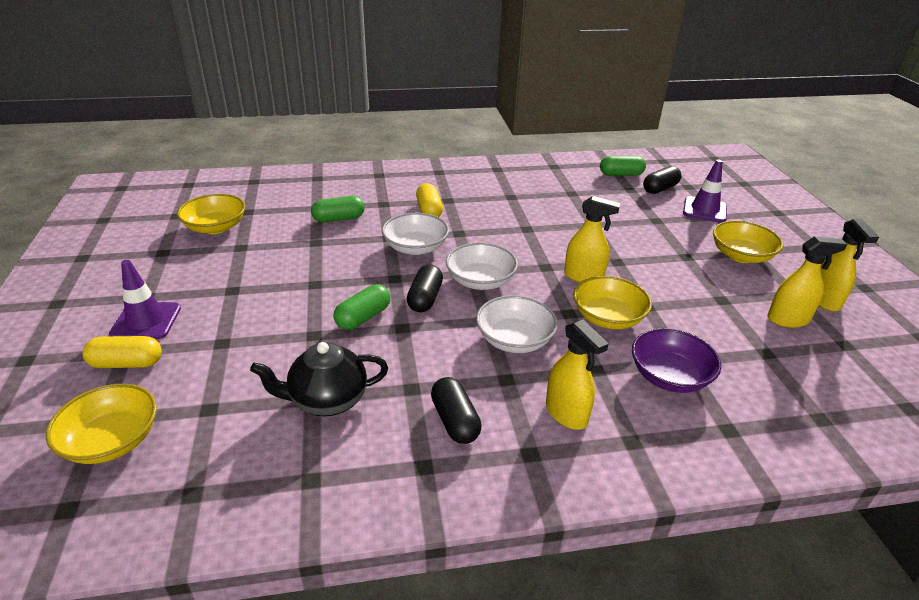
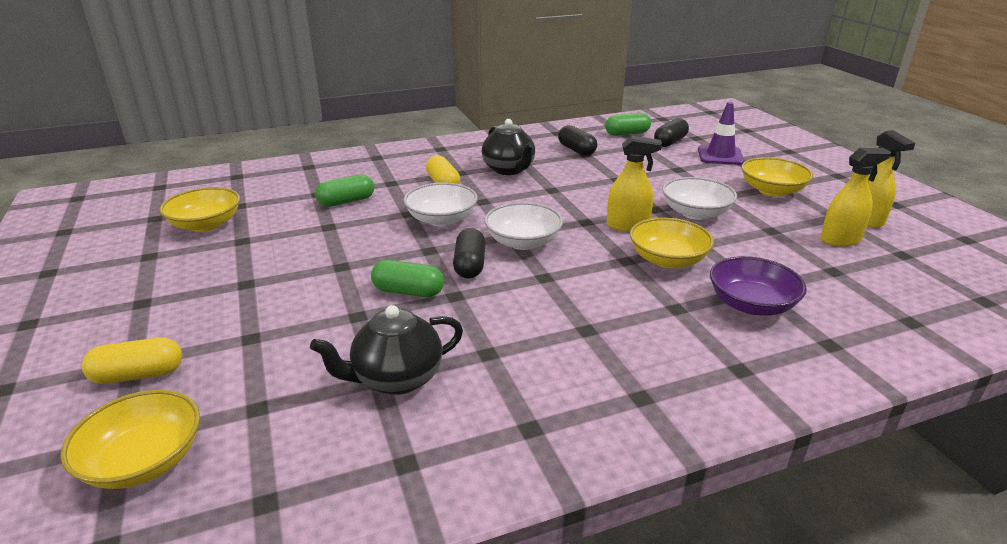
camera: 10 degrees left, 5 degrees down
(146, 321) = (149, 328): purple traffic cone -> none
(363, 317) = (408, 292): green capsule -> green capsule turned 75 degrees clockwise
(455, 421) = (547, 378): black capsule -> black capsule (576, 150)
(494, 202) = (509, 170): none -> black teapot
(514, 340) = (580, 292): white bowl -> white bowl (695, 213)
(566, 413) = (663, 353): yellow spray bottle -> none

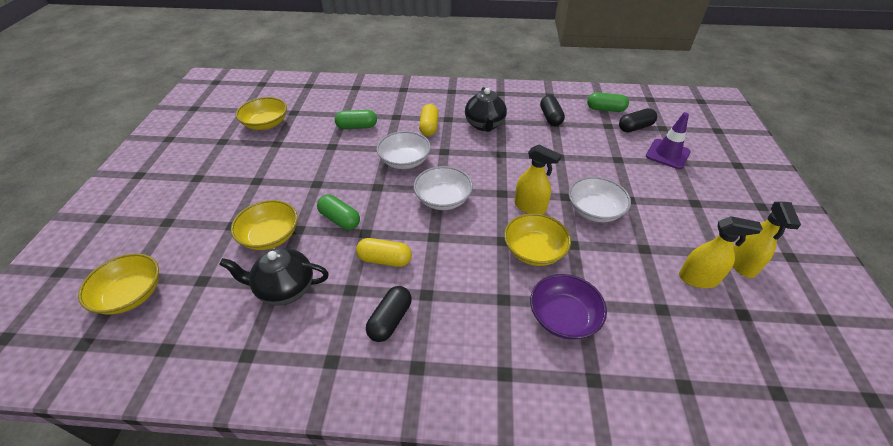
camera: 25 degrees right, 15 degrees up
(138, 375) = (164, 232): yellow capsule -> yellow capsule (385, 259)
(470, 265) = (393, 209): black capsule -> black capsule (390, 320)
(772, 190) = (682, 206): yellow bowl -> yellow bowl (270, 236)

